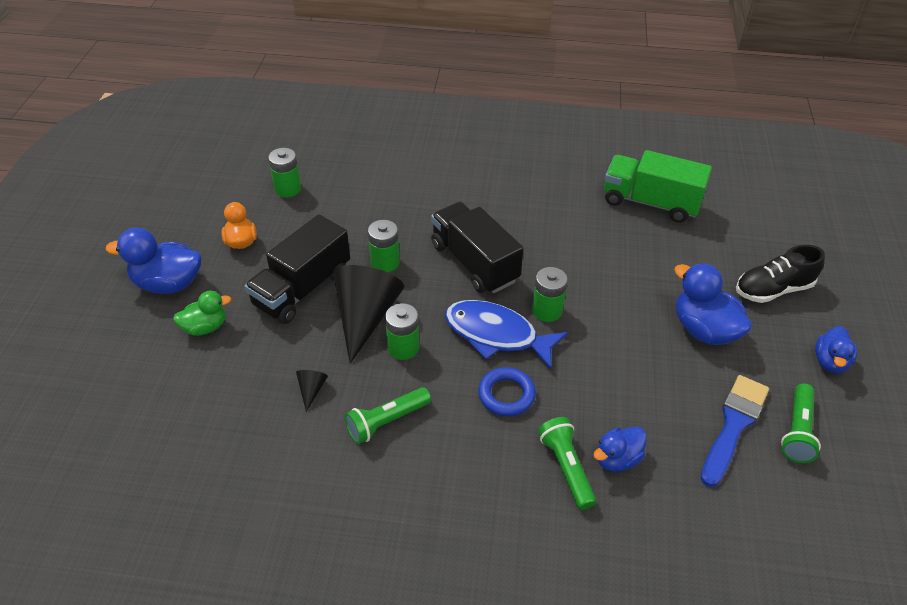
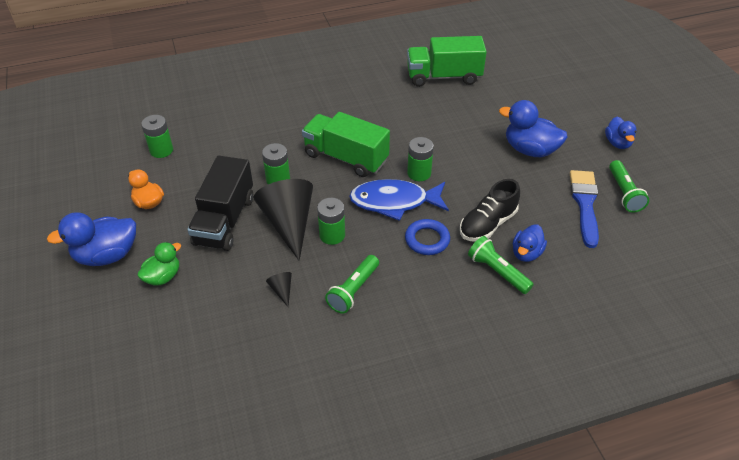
camera: 25 degrees left, 0 degrees up
(474, 263) = (346, 157): black truck -> green truck
(773, 289) = (557, 109): black shoe -> black shoe (487, 224)

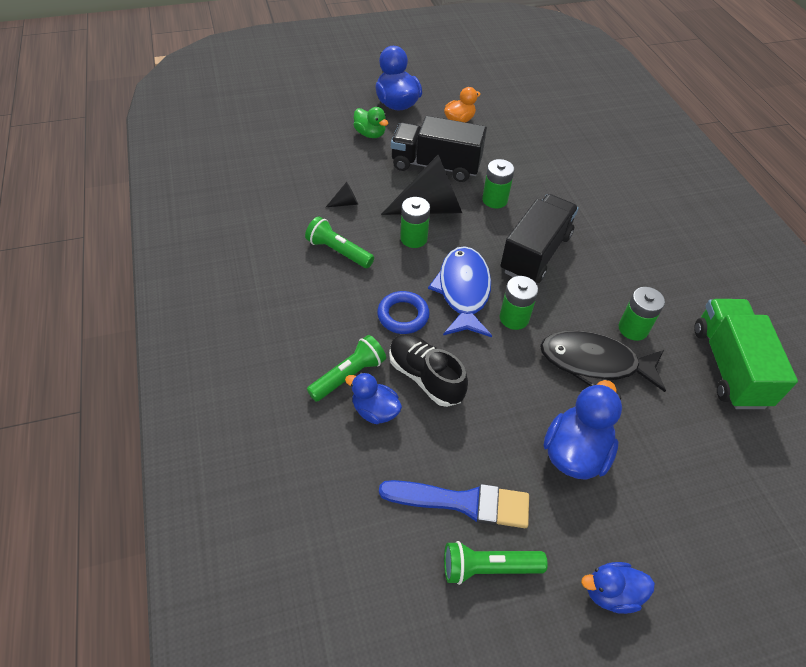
camera: 90 degrees right, 5 degrees up
(161, 150) = (531, 122): green battery -> green battery (633, 329)
(346, 157) = (535, 253): green truck -> black truck
(454, 135) = (594, 363): none -> black fish

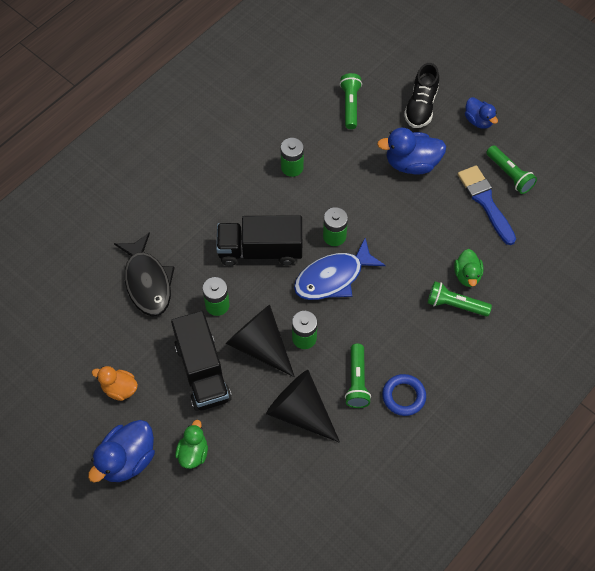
camera: 120 degrees left, 10 degrees up
(345, 203) = (300, 412): black cone -> black cone, size x2.45
(375, 411) = (467, 275): blue duck -> green duck
(403, 315) = (383, 302): blue ring -> blue ring (403, 396)
(425, 377) = (422, 262): black shoe -> black shoe (421, 106)
(594, 363) = (338, 177): black fish -> black fish (147, 282)
(710, 439) = (350, 105): none -> green flashlight
(729, 366) = (286, 110): green truck -> none

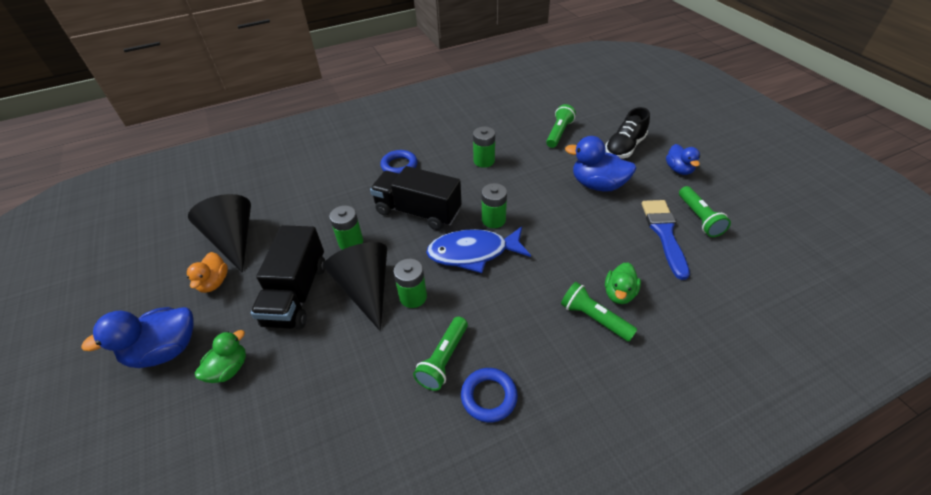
camera: 25 degrees right, 15 degrees down
(119, 389) = (214, 282): orange duck -> orange duck turned 135 degrees counterclockwise
(147, 282) = (306, 207): black fish -> none
(209, 201) = (399, 166): none -> blue ring
(300, 412) = (364, 369): black cone -> black cone (233, 240)

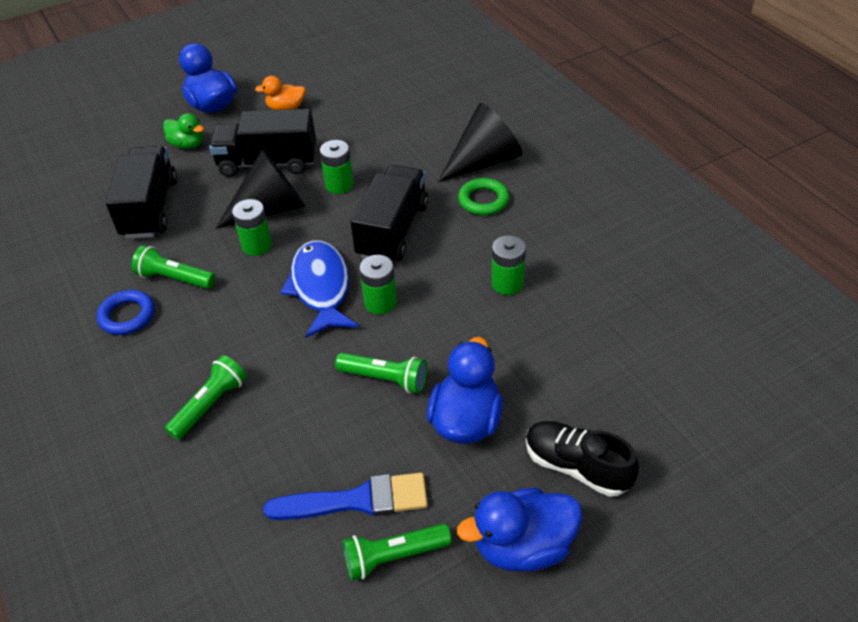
camera: 85 degrees right, 0 degrees up
(233, 240) = (343, 104): black cone -> black cone (483, 161)
(329, 395) = (150, 208): none -> black truck
(399, 166) = (483, 200): blue ring -> green ring
(559, 133) = (601, 372): green flashlight -> green flashlight (385, 379)
(619, 293) = (246, 433): green duck -> none
(678, 169) = (523, 547): blue duck -> blue duck, size x1.62

